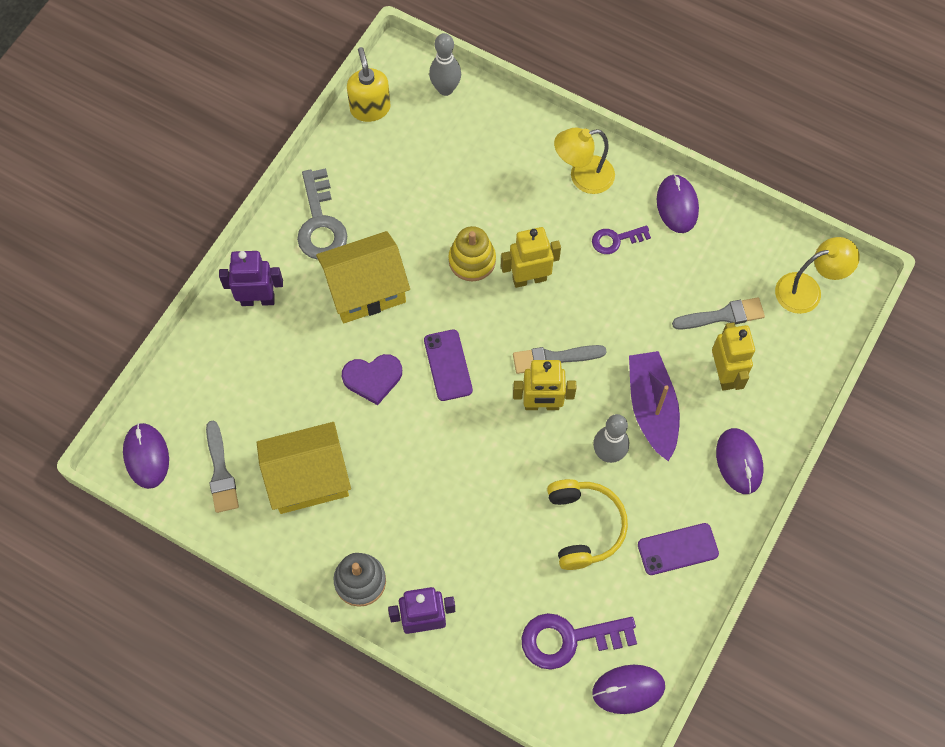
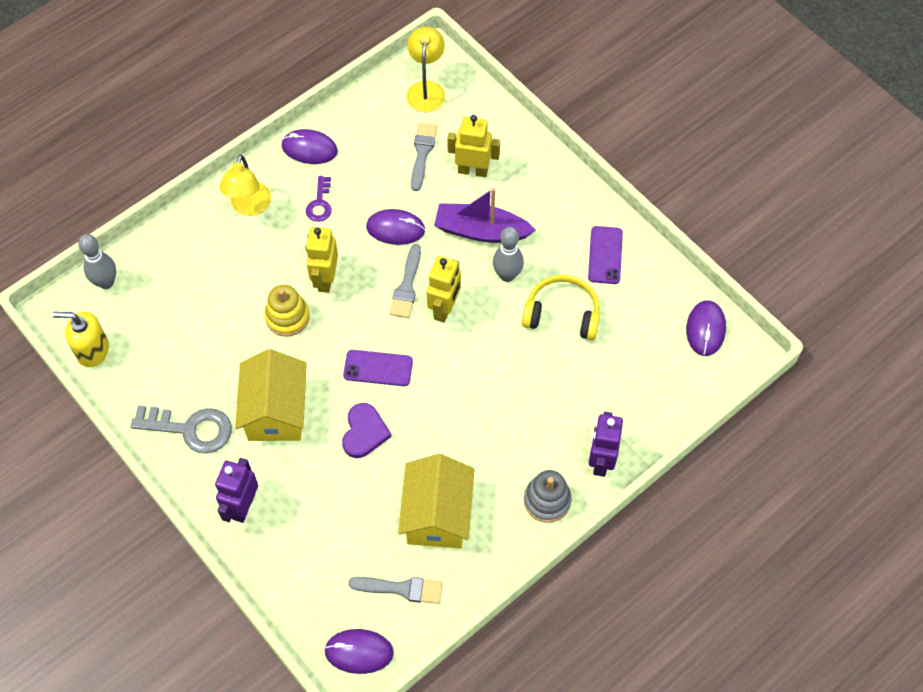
camera: 70 degrees left, 5 degrees down
(569, 639) = (651, 357): purple key -> none
(739, 462) = (550, 188): purple mouse -> purple mouse (395, 229)

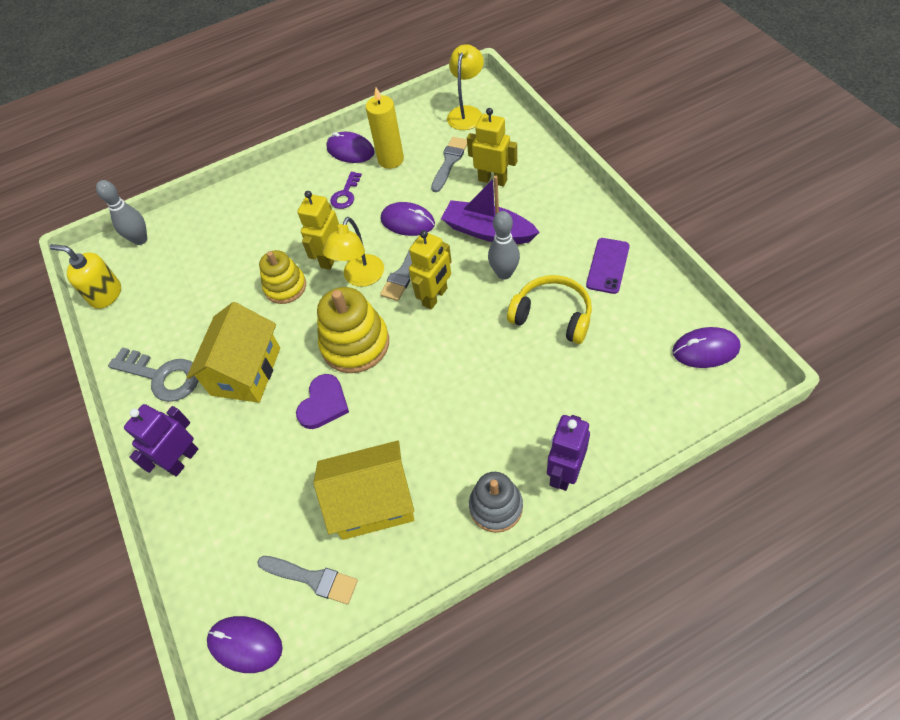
camera: 20 degrees right, 5 degrees down
(249, 207) = (283, 191): yellow lamp -> yellow lamp (360, 278)
(358, 156) = (391, 159): none -> yellow candle
(378, 368) = (355, 344): purple phone -> yellow stacking toy
(437, 515) = (373, 502): yellow house -> yellow house turned 60 degrees clockwise
(705, 329) = (705, 349): purple mouse -> purple mouse turned 60 degrees clockwise

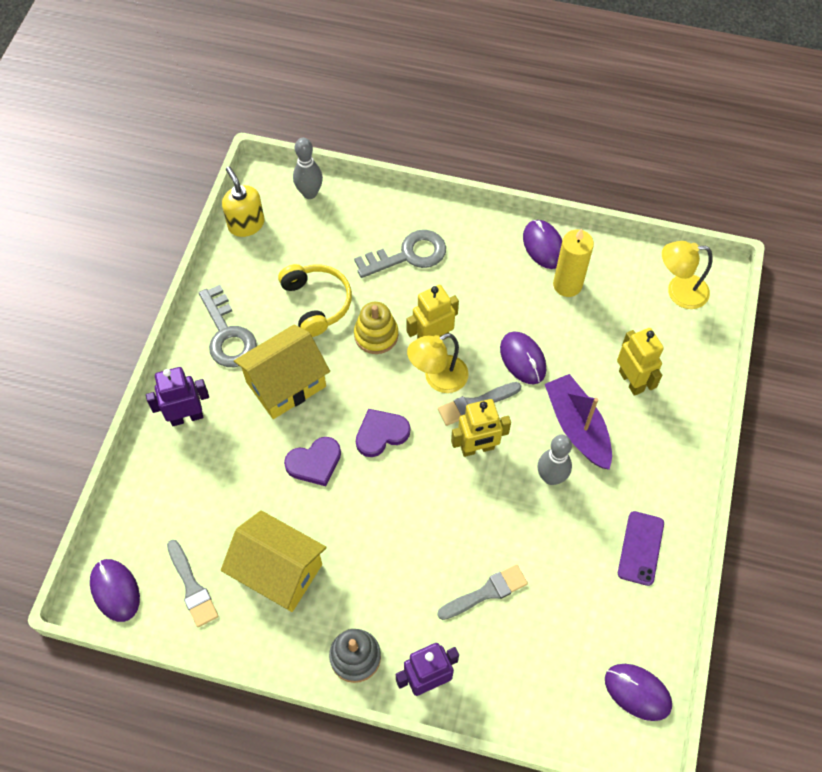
camera: 35 degrees right, 5 degrees up
(258, 222) = (408, 255): none -> grey key
(345, 194) = (499, 287): purple key -> none
(355, 344) = (381, 433): yellow stacking toy -> purple heart
(449, 162) = (613, 330): grey brush -> grey brush (486, 592)
(466, 113) = (678, 292): yellow lamp -> yellow lamp turned 150 degrees counterclockwise
(552, 316) = (549, 549): yellow headphones -> yellow headphones (316, 303)
(608, 266) = (640, 548): purple phone -> purple phone turned 45 degrees counterclockwise

